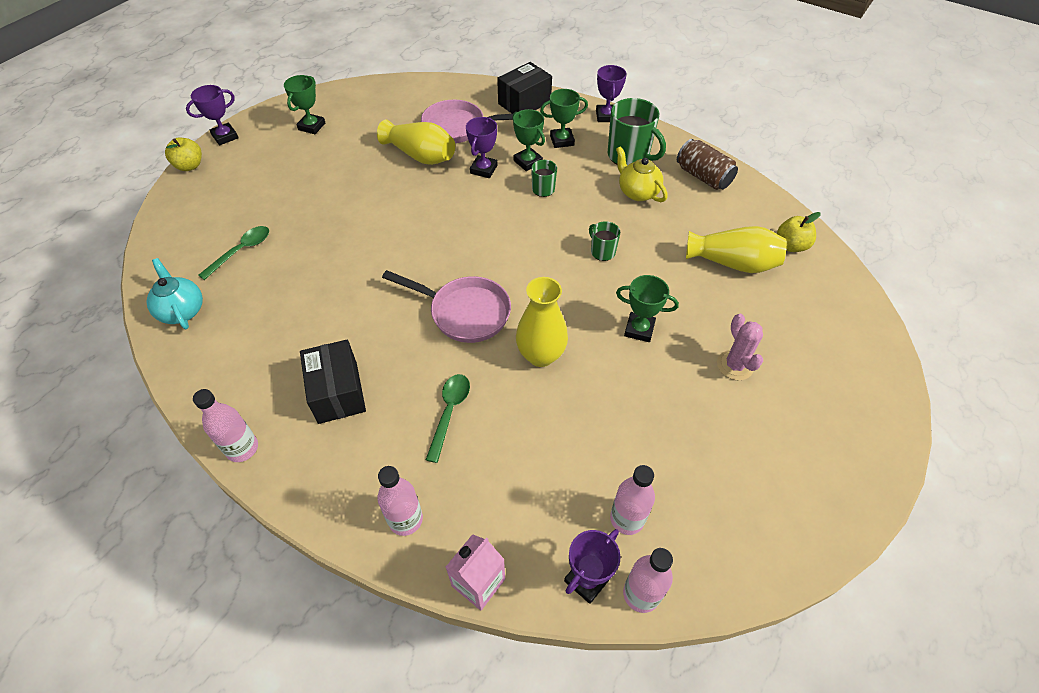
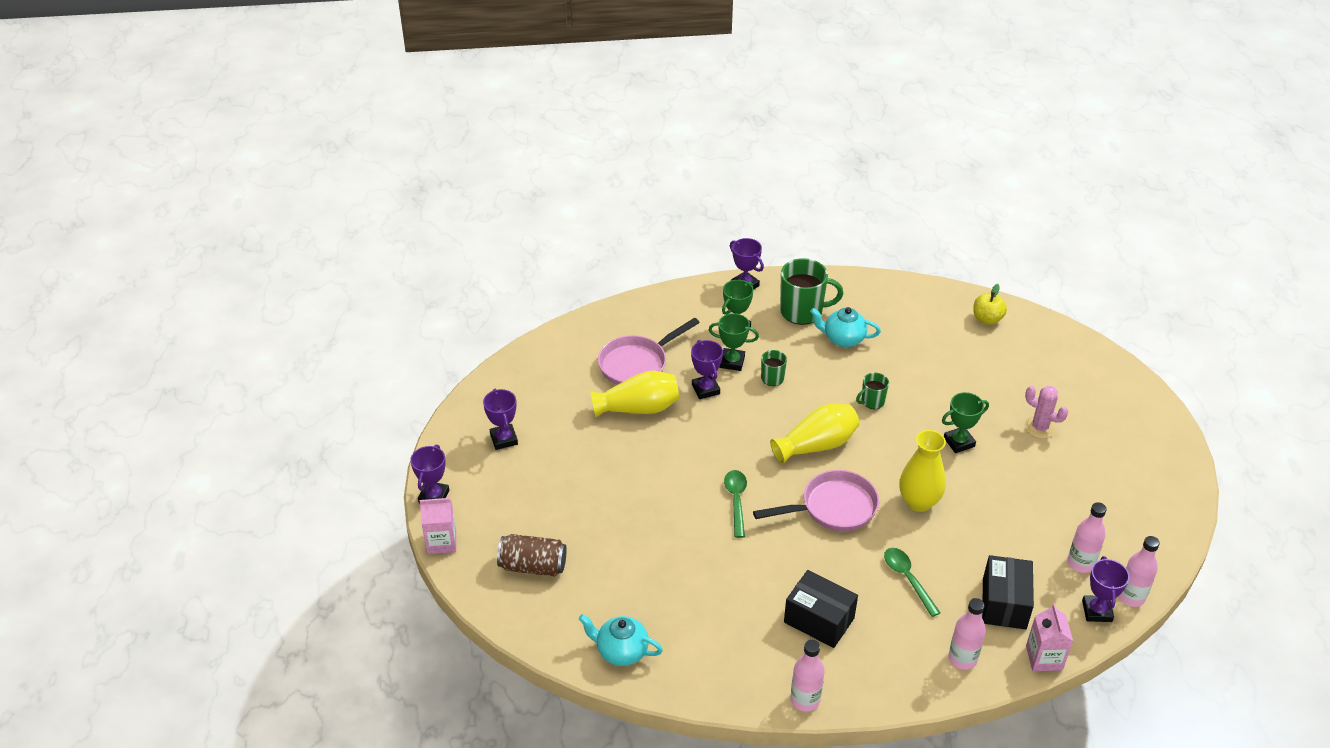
camera: 40 degrees left, 10 degrees down
(190, 166) = (441, 542): yellow apple -> pink carton
(241, 251) = (600, 578): green spoon -> green spoon (736, 501)
(312, 126) = (504, 439): green trophy -> purple trophy
(524, 103) = (663, 310): black box -> black box (1004, 603)
(602, 251) = (872, 401): green mug -> green mug turned 45 degrees counterclockwise
(637, 192) = (843, 339): yellow teapot -> turquoise teapot
(703, 176) = (874, 298): brown can -> brown can (533, 566)
(733, 263) = (965, 355): yellow vase -> yellow vase (816, 445)

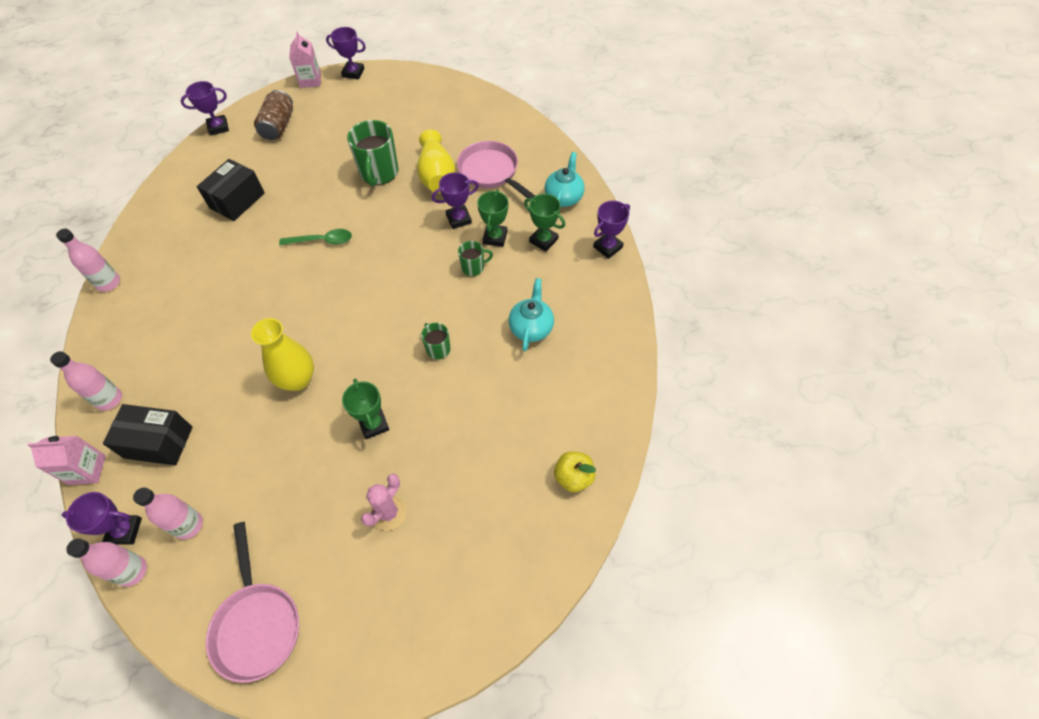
camera: 90 degrees right, 15 degrees up
(504, 439) = (407, 101): purple trophy -> purple trophy (218, 127)
(621, 651) = (189, 176): turquoise teapot -> turquoise teapot (564, 197)
(802, 311) = (572, 294): green mug -> green mug (379, 173)
(816, 445) = (381, 300): yellow vase -> none
(819, 620) = (182, 295): black box -> black box (237, 200)
(833, 508) = (302, 310): pink pan -> pink pan (257, 624)
(907, 579) = (208, 363): green spoon -> none

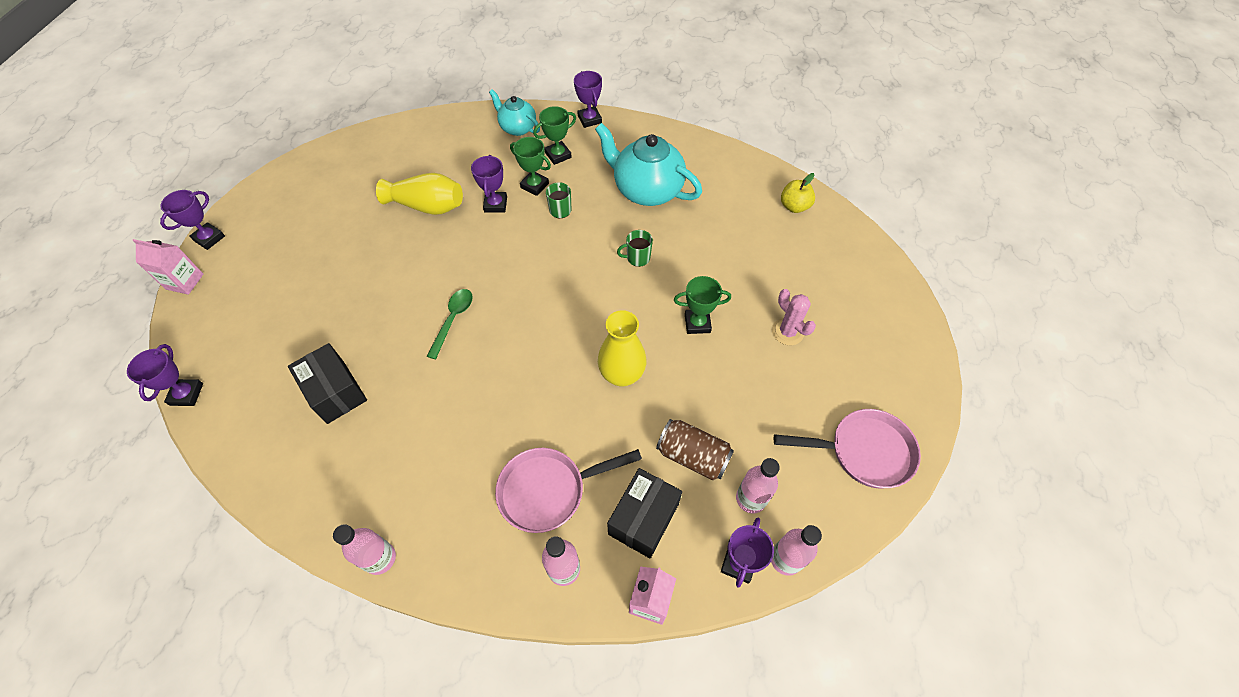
camera: 70 degrees left, 0 degrees up
(278, 126) = (239, 328): brown can -> brown can (693, 456)
(379, 173) = (389, 251): green mug -> none
(491, 173) = (453, 166): pink pan -> pink pan (549, 490)
(531, 328) = (647, 190): turquoise teapot -> turquoise teapot, size x1.72

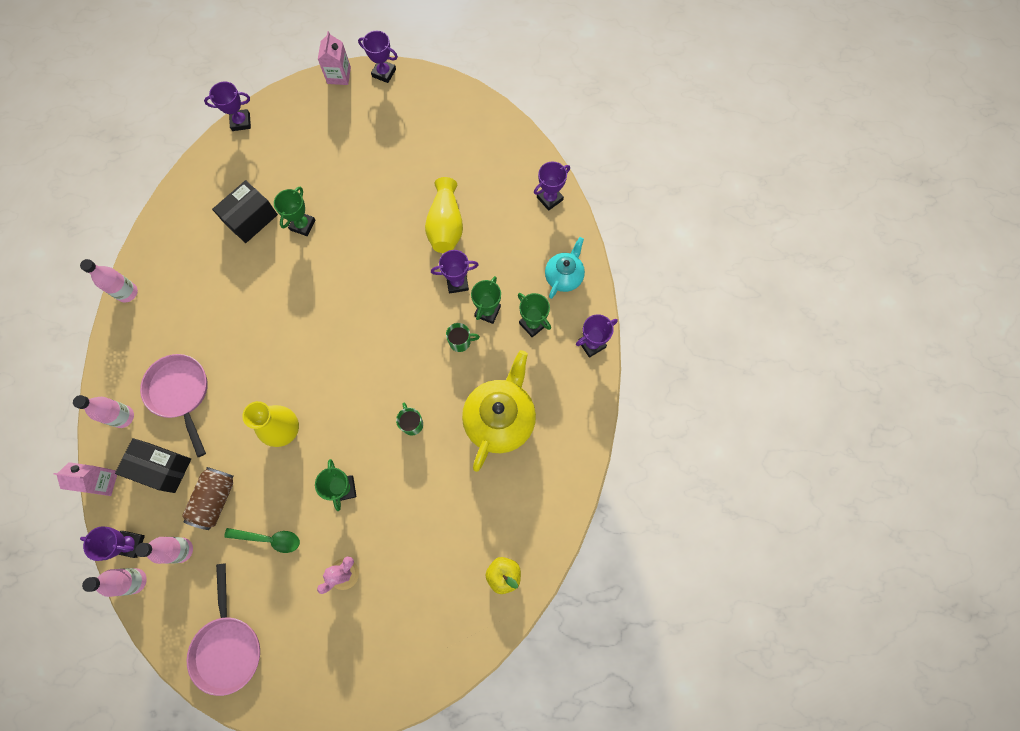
camera: 80 degrees right, 15 degrees up
(369, 336) = (302, 225): none -> green trophy
(433, 126) = (549, 198): none -> purple trophy
(453, 320) = (325, 283): green spoon -> green spoon (269, 539)
(647, 190) = (500, 419): turquoise teapot -> yellow teapot

